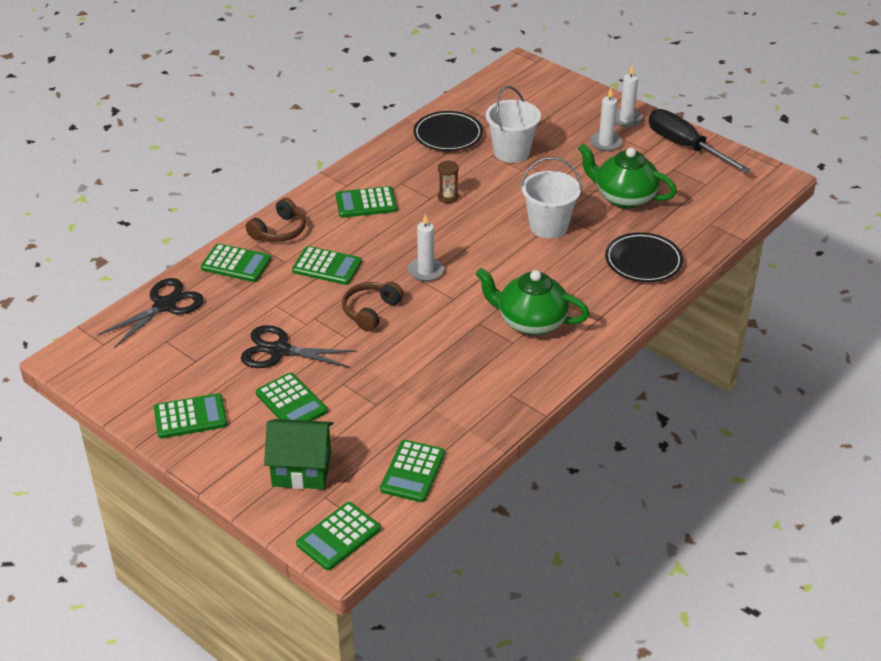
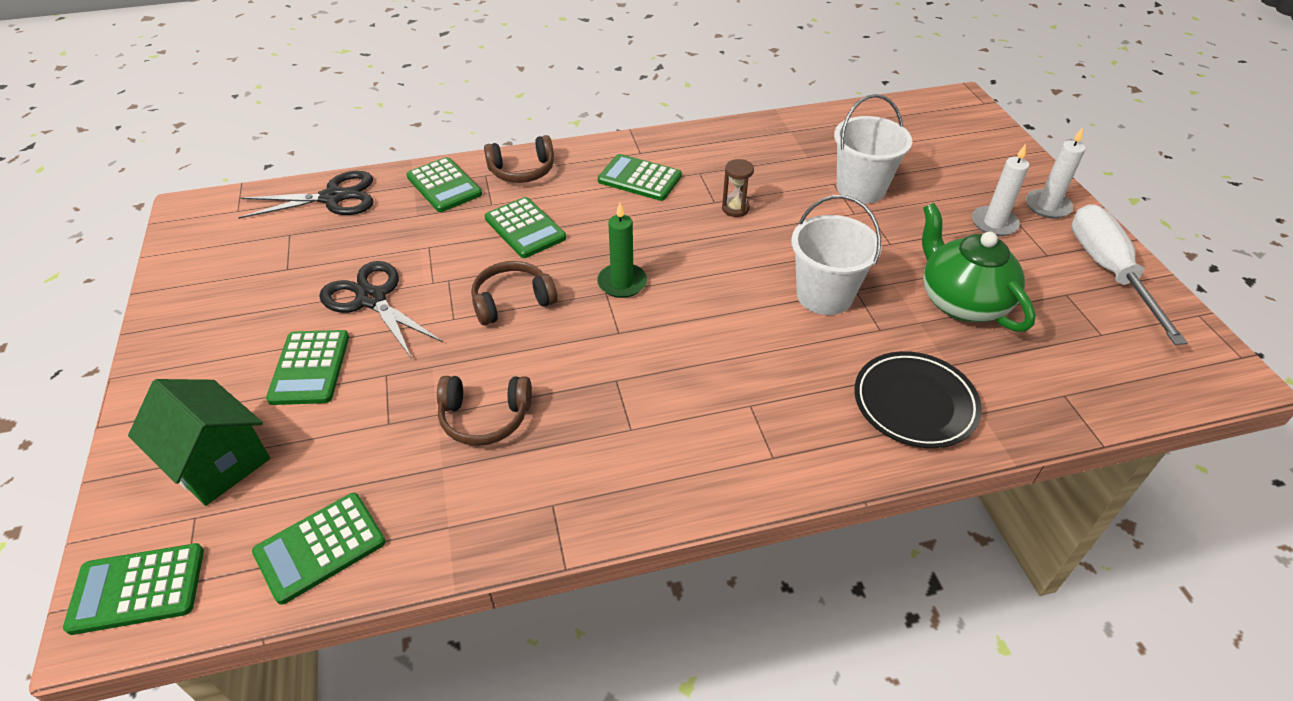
camera: 35 degrees right, 5 degrees up
(190, 417) = (204, 329): green calculator -> none
(425, 271) = (622, 283): white candle -> green candle
(428, 375) = (485, 418): none -> brown headphones
(448, 135) = (803, 143): black plate -> none
(530, 322) = (681, 412): green teapot -> none
(685, 146) = (1108, 271): black screwdriver -> white screwdriver

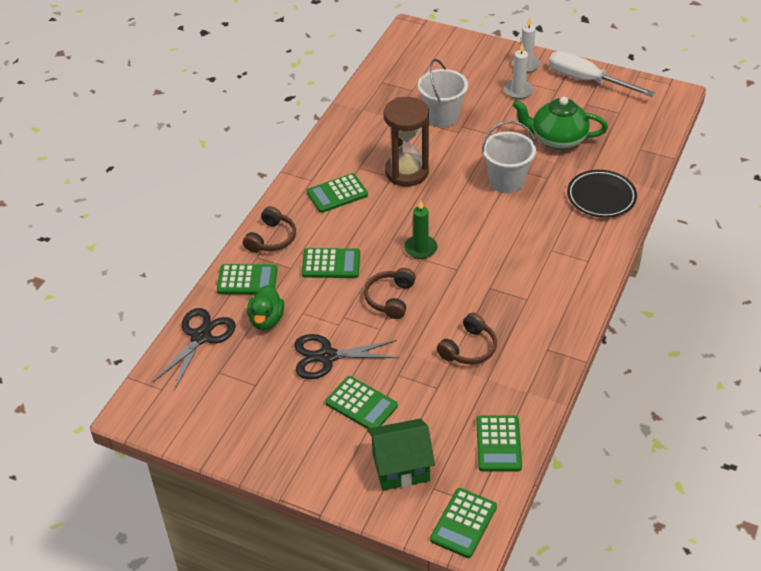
camera: 50 degrees left, 0 degrees up
(395, 227) = (266, 320): none -> green duck
(735, 209) = (406, 172): brown hourglass -> brown hourglass, size x2.29

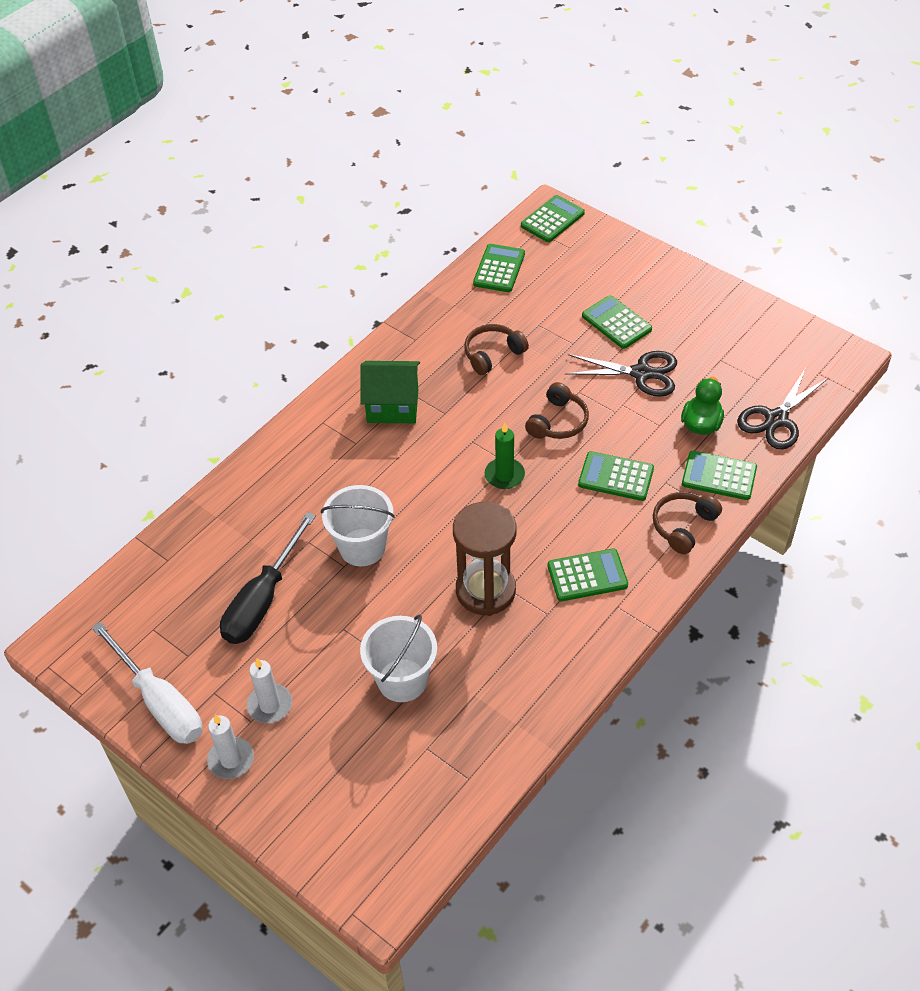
camera: 165 degrees left, 5 degrees up
(401, 467) = (593, 267): green house -> green house (393, 406)
(557, 139) = (263, 600): green teapot -> black screwdriver
(601, 197) = (259, 499): black plate -> none

